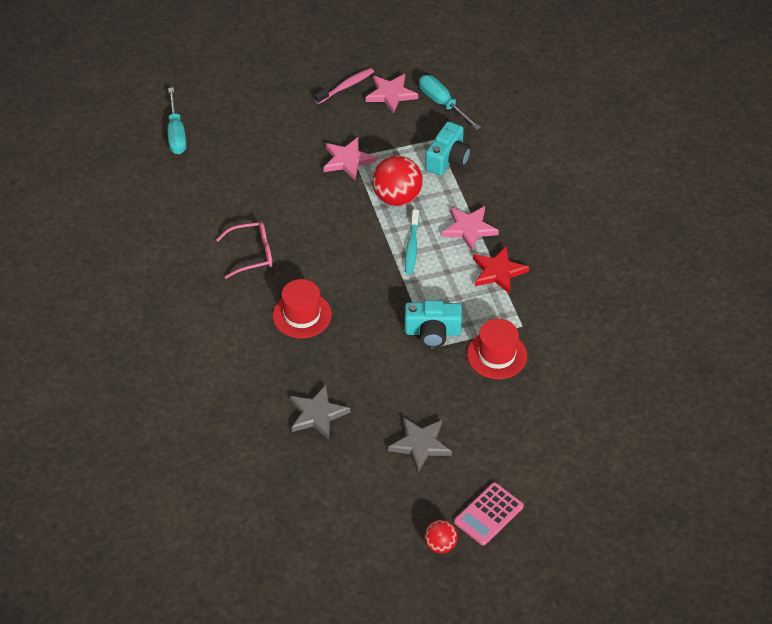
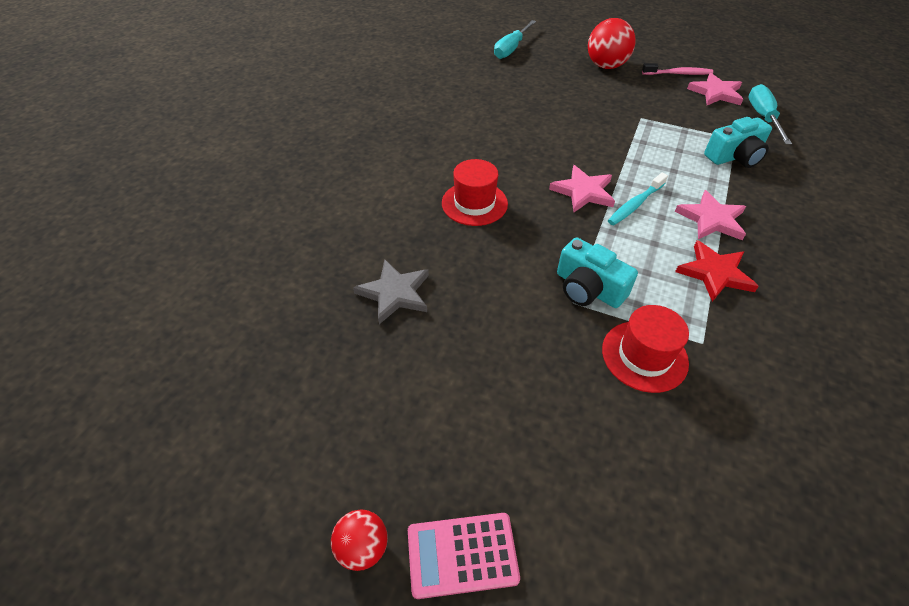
camera: 40 degrees right, 0 degrees up
(252, 254) = (482, 140): pink glasses -> none
(347, 160) = (633, 117): pink star -> pink star (583, 191)
(397, 198) = (655, 162): red ball -> red ball (606, 66)
(420, 444) = (464, 396): grey star -> none

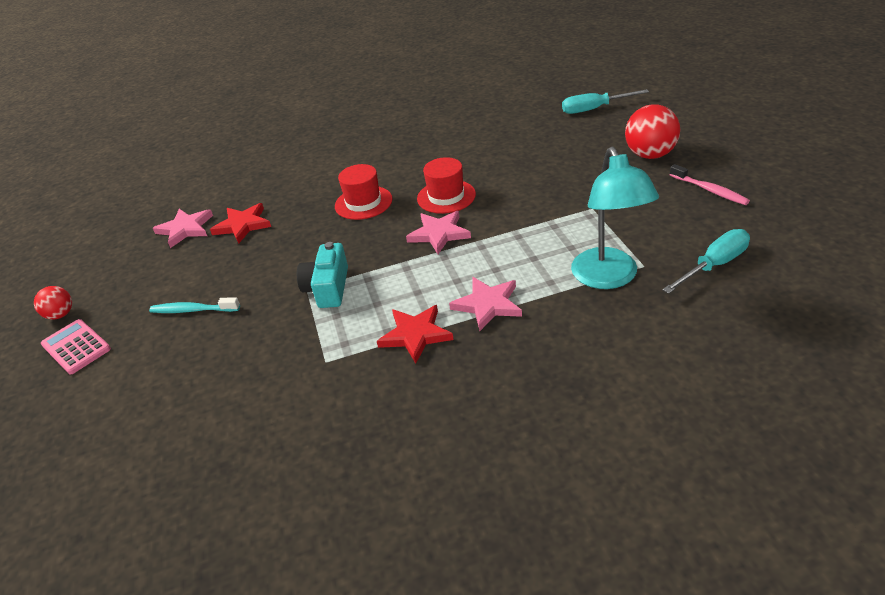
camera: 55 degrees right, 10 degrees down
(395, 293) = (242, 225): grey star -> red star
(635, 204) = (455, 262): turquoise toothbrush -> turquoise toothbrush (193, 310)
(644, 356) = (284, 341): red hat -> red hat (446, 196)
(716, 93) = (712, 223): pink star -> pink star (185, 229)
(734, 156) = (609, 278): turquoise camera -> turquoise lamp

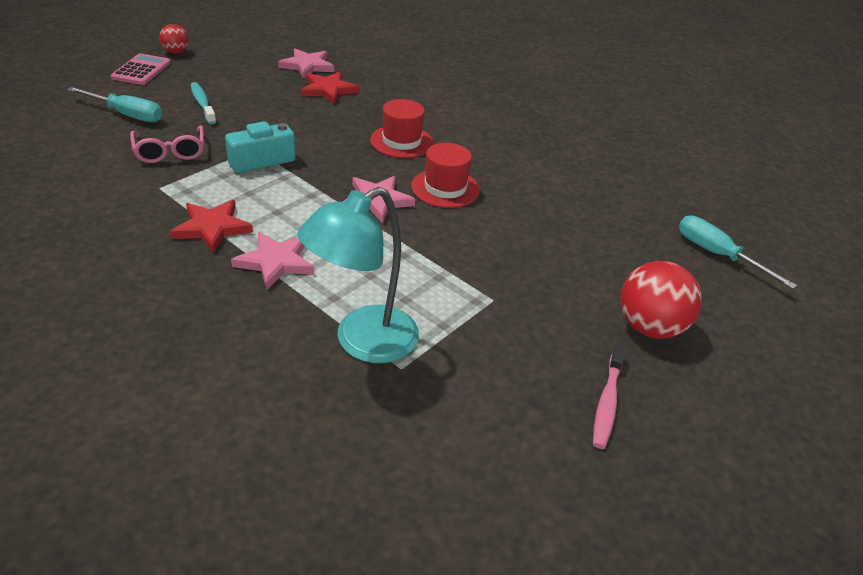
camera: 50 degrees right, 0 degrees up
(267, 345) = (170, 152): none -> pink glasses
(714, 265) = (436, 435): turquoise screwdriver -> turquoise screwdriver (126, 114)

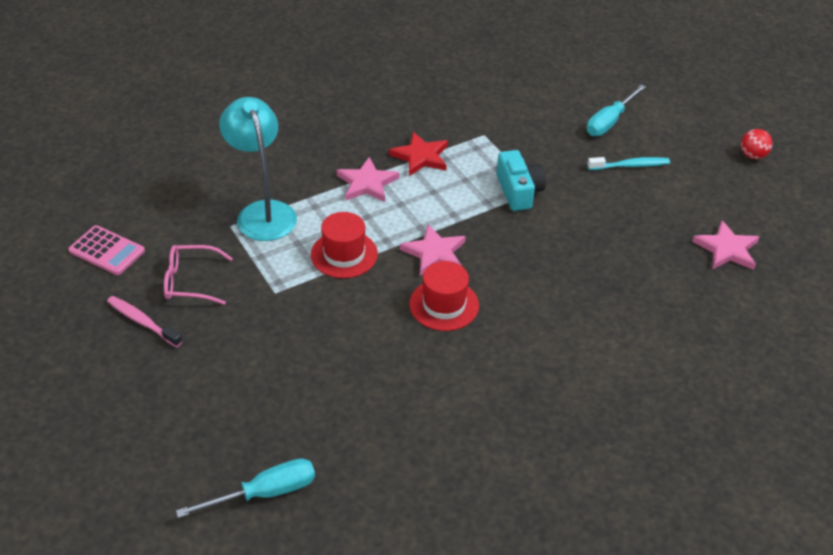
camera: 110 degrees right, 5 degrees up
(141, 70) = (704, 132): pink calculator -> pink calculator (107, 251)
(170, 152) = (540, 142): pink glasses -> pink glasses (190, 281)
(328, 90) = (663, 257): red star -> none
(401, 141) = (540, 293): red hat -> red hat (344, 254)
(649, 327) = (198, 382): red ball -> none

